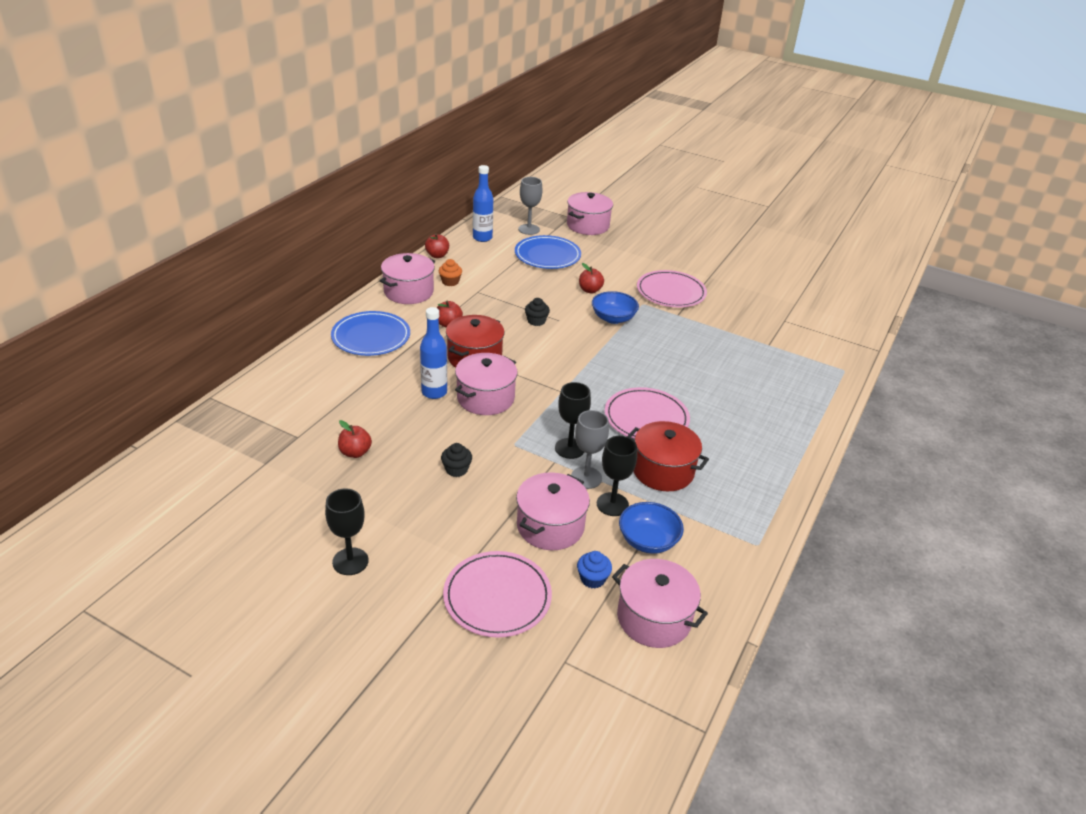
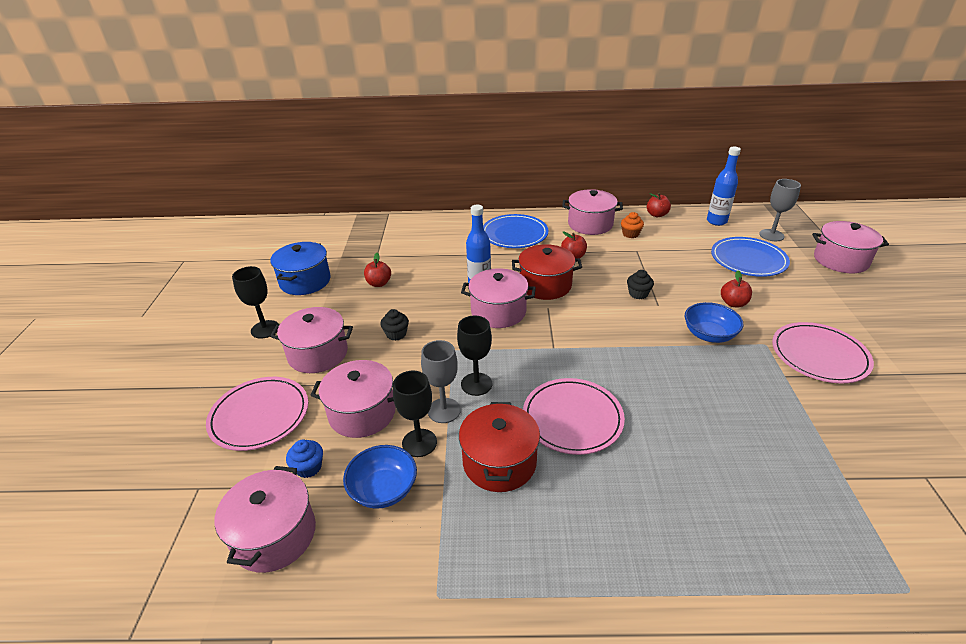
camera: 65 degrees right, 0 degrees up
(284, 505) = (305, 281): none -> blue pot
(436, 531) = (318, 354): none -> pink pot

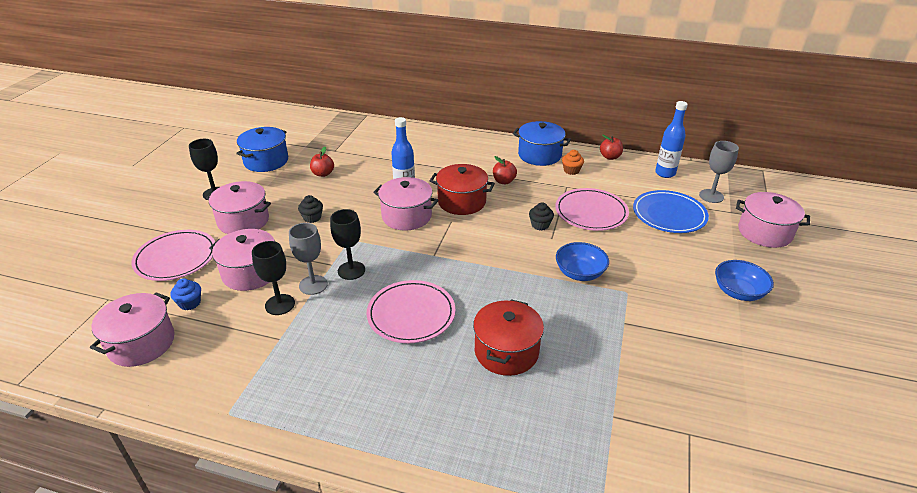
camera: 15 degrees right, 0 degrees up
(383, 489) = (233, 331): blue bowl -> blue bowl (738, 292)
(499, 462) = (331, 333): red pot -> red pot (506, 351)
(514, 234) = (464, 152): blue plate -> none
(590, 224) = (539, 155): pink pot -> blue pot
(733, 303) = (623, 251): red apple -> none
(819, 355) = (671, 312): pink plate -> pink plate (591, 212)

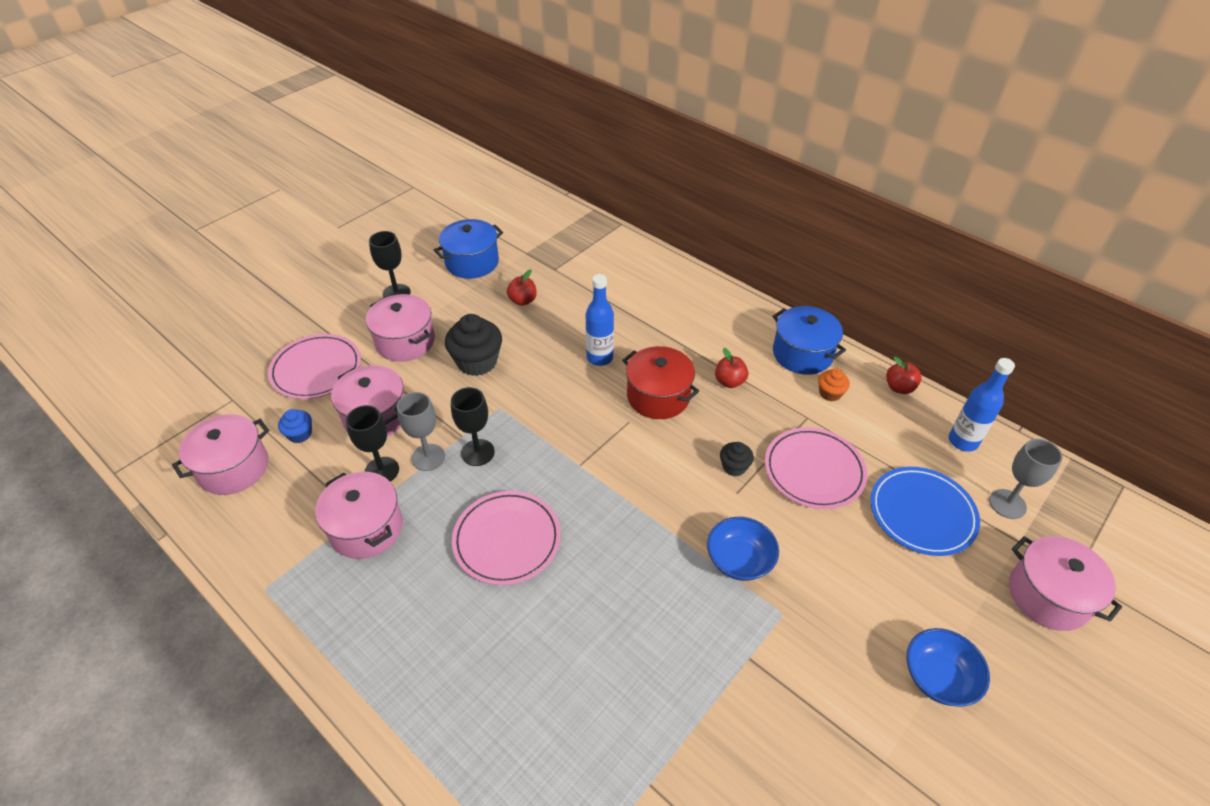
camera: 25 degrees right, 10 degrees up
(312, 218) = (477, 362): black cupcake -> black cupcake, size x1.88
(406, 216) = (581, 396): pink pot -> pink pot (366, 528)
(506, 351) = (581, 637): red pot -> none

